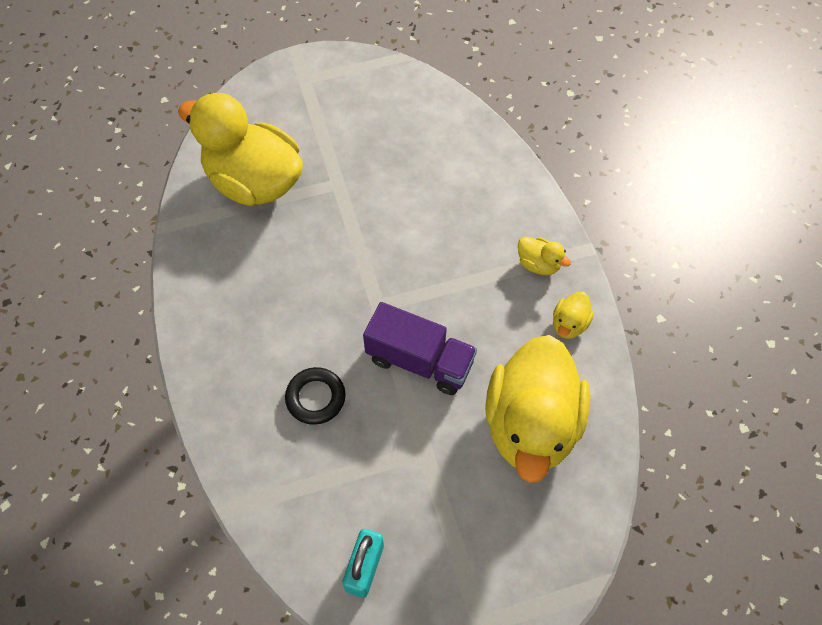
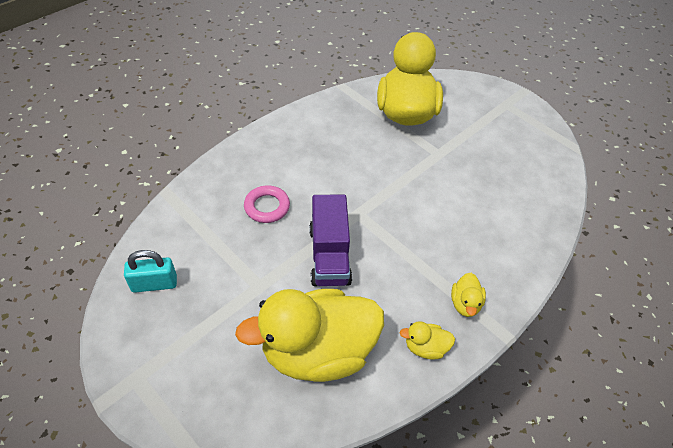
camera: 60 degrees right, 10 degrees down
(315, 398) = (267, 207): black ring -> pink ring

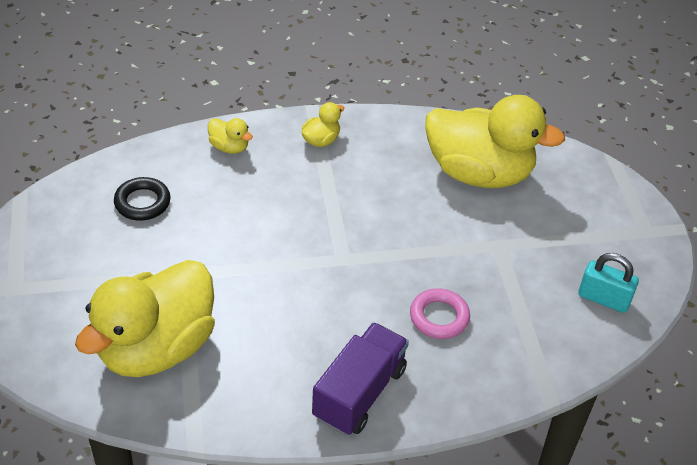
camera: 145 degrees left, 5 degrees down
(329, 255) = (409, 236): purple truck -> purple truck (359, 393)
(425, 347) = (386, 133): yellow duck -> yellow duck (229, 147)
(512, 181) = (142, 202): none -> black ring

